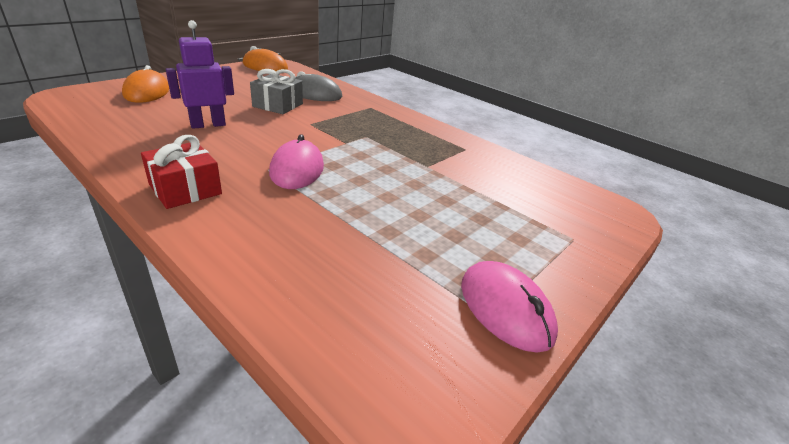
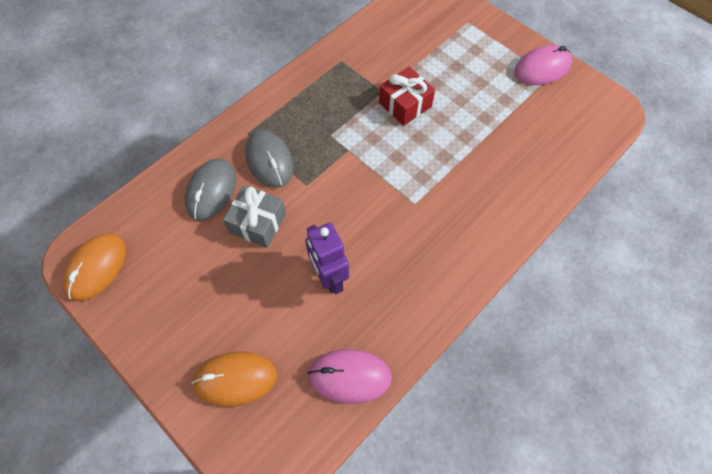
camera: 85 degrees left, 30 degrees up
(185, 189) = (461, 253): red gift -> red gift (405, 104)
(297, 169) = (410, 182): pink mouse -> pink mouse (349, 376)
(340, 112) = (269, 160): none -> grey mouse

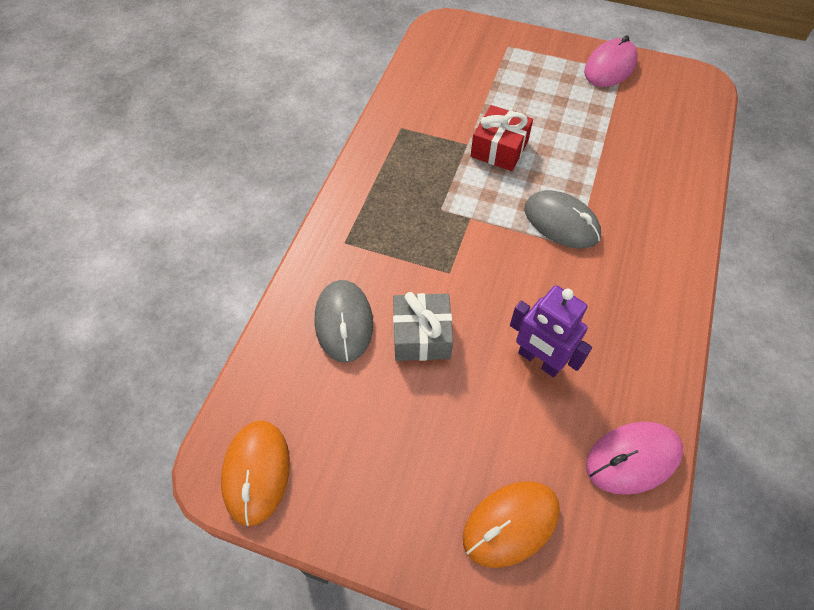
camera: 25 degrees left, 5 degrees down
(269, 160) = (390, 262): grey mouse -> grey mouse (561, 222)

